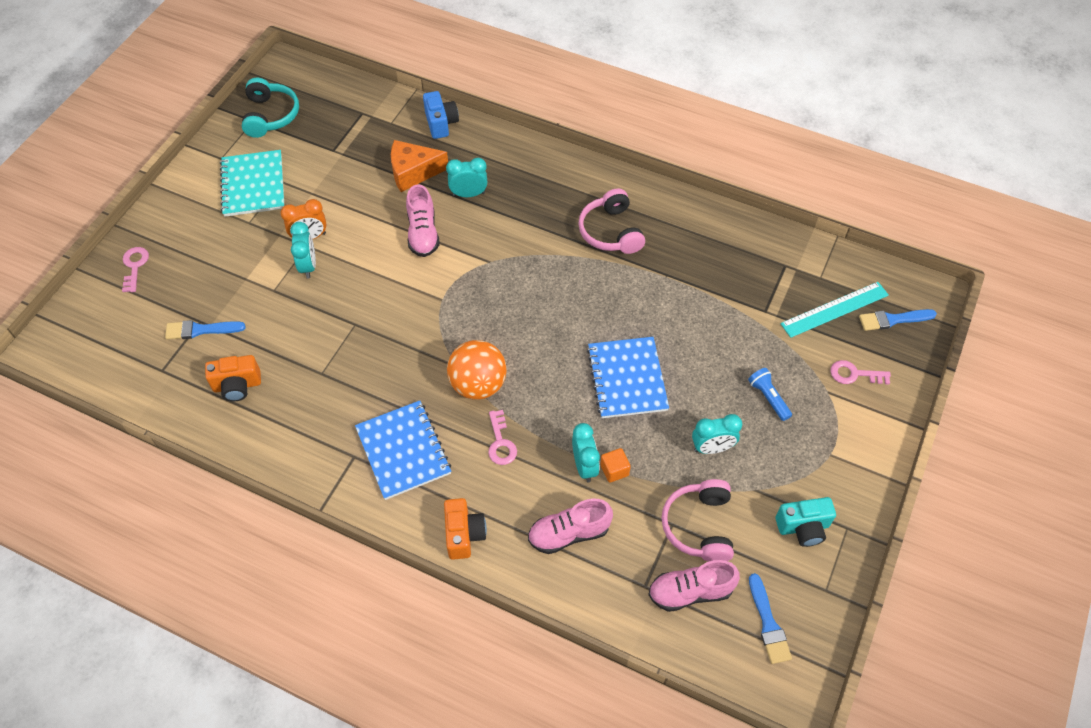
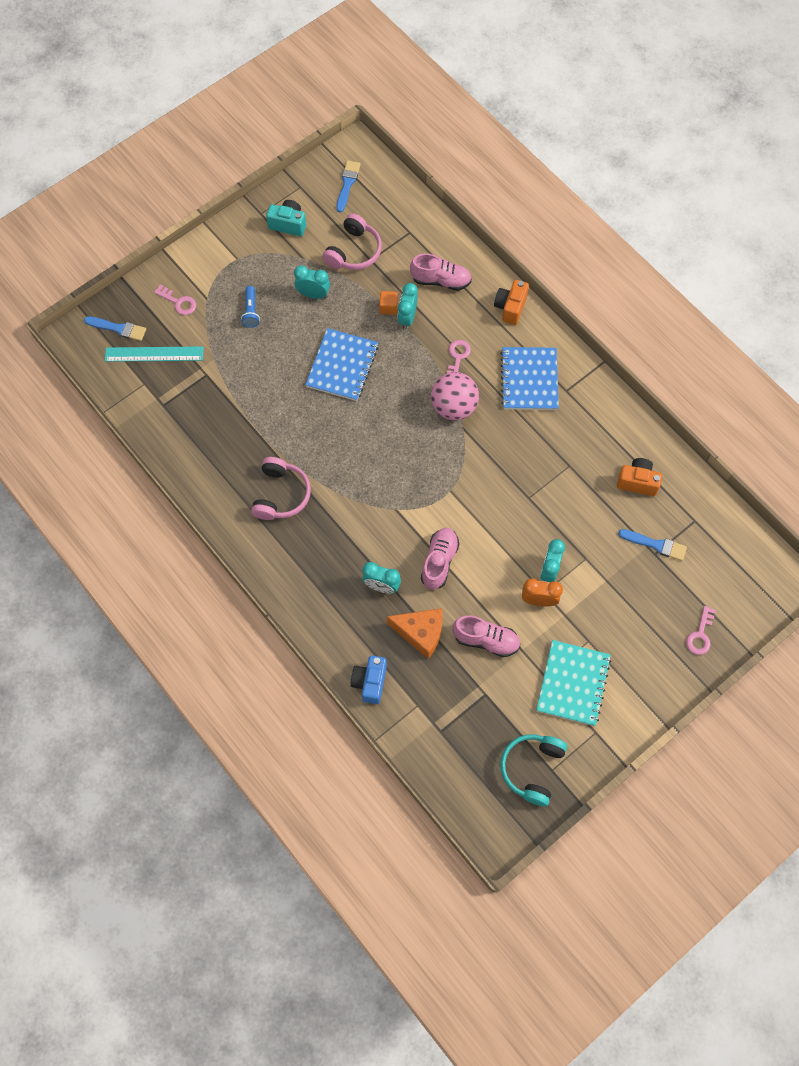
camera: 155 degrees left, 10 degrees up
(478, 384) = (453, 407): orange ball -> pink ball
(690, 592) = (383, 218): pink shoe -> pink shoe (486, 640)

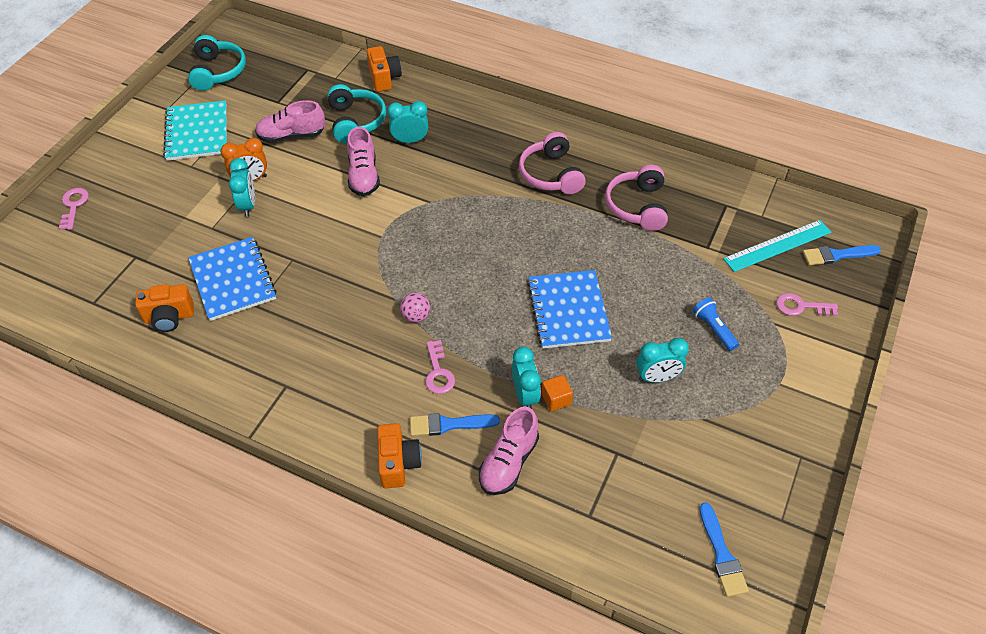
camera: 155 degrees right, 15 degrees down
(288, 224) = (755, 456): turquoise camera -> none
(354, 251) = (645, 454): pink headphones -> pink headphones (637, 206)
(370, 682) = (384, 78): blue camera -> orange camera
(420, 633) = (356, 121): orange cheese -> turquoise headphones
(441, 280) = (508, 462): pink shoe -> pink shoe turned 45 degrees counterclockwise
(453, 407) = (416, 316): pink ball -> pink ball, size x0.50
(529, 380) = (337, 380): blue notebook -> blue notebook (233, 280)
(655, 545) = (135, 265): blue brush -> blue brush (449, 424)

